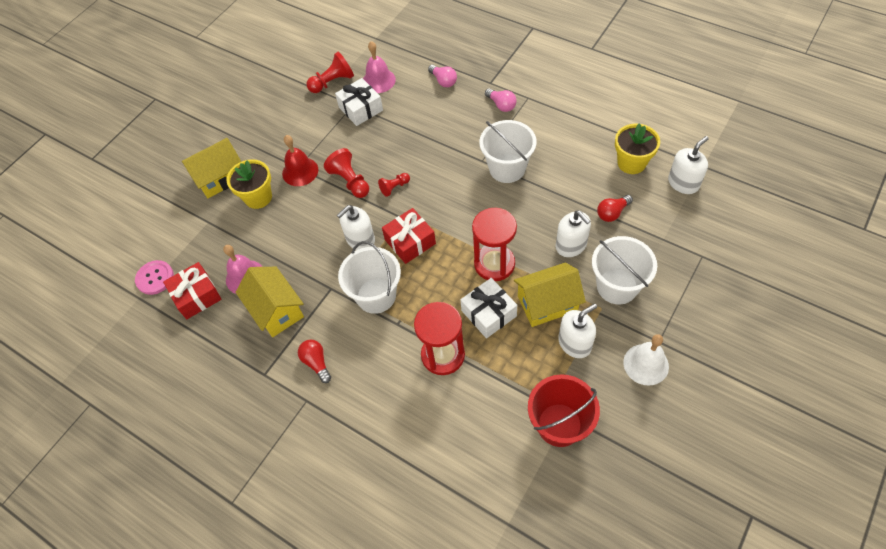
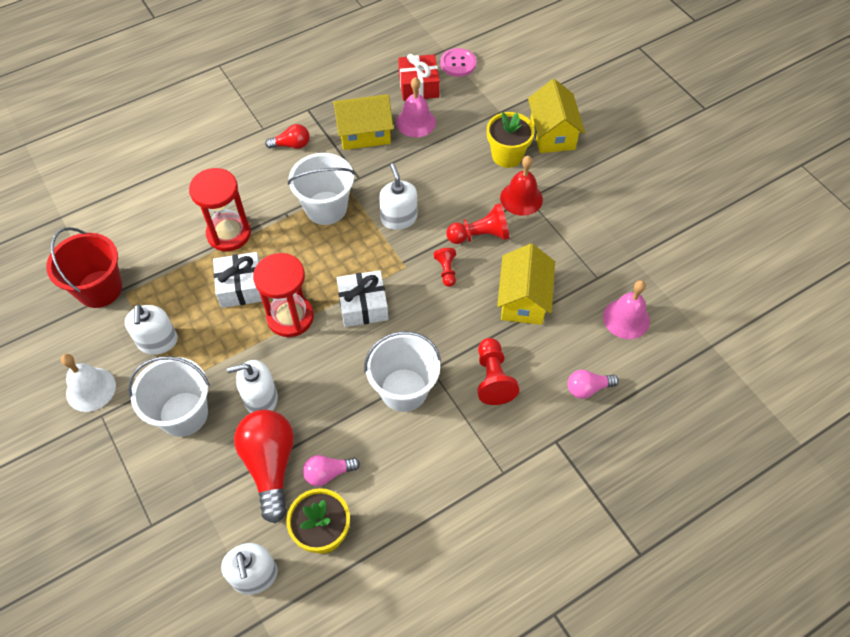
camera: 110 degrees right, 0 degrees up
(332, 82) = (648, 271): red pawn -> red pawn (493, 378)
(361, 109) = (586, 283): white gift -> white gift (363, 305)
(410, 242) = (367, 257): red gift -> none
(501, 105) = (508, 434): pink light bulb -> pink light bulb (328, 473)
(547, 303) = (214, 340): yellow house -> yellow house (523, 299)
(612, 213) = (270, 465): red light bulb -> red light bulb, size x1.91

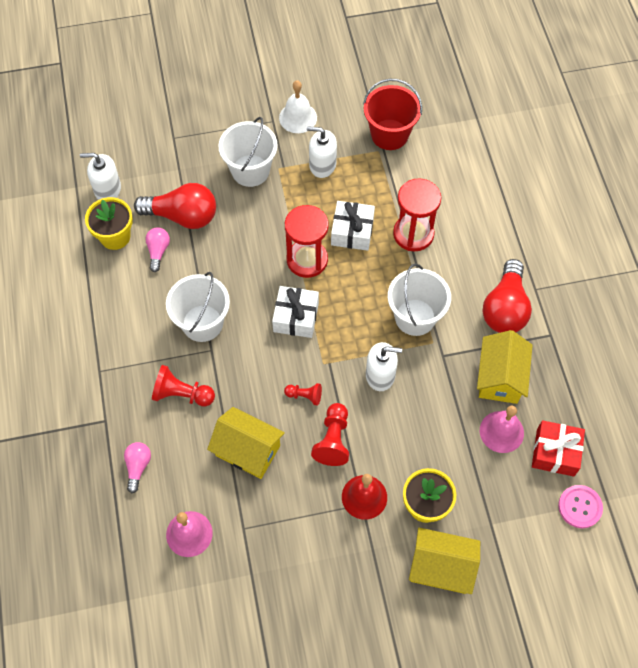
camera: 110 degrees right, 5 degrees up
(261, 399) = (240, 222): white soap dispenser -> none
(292, 145) = (505, 308): red light bulb -> red light bulb, size x1.91

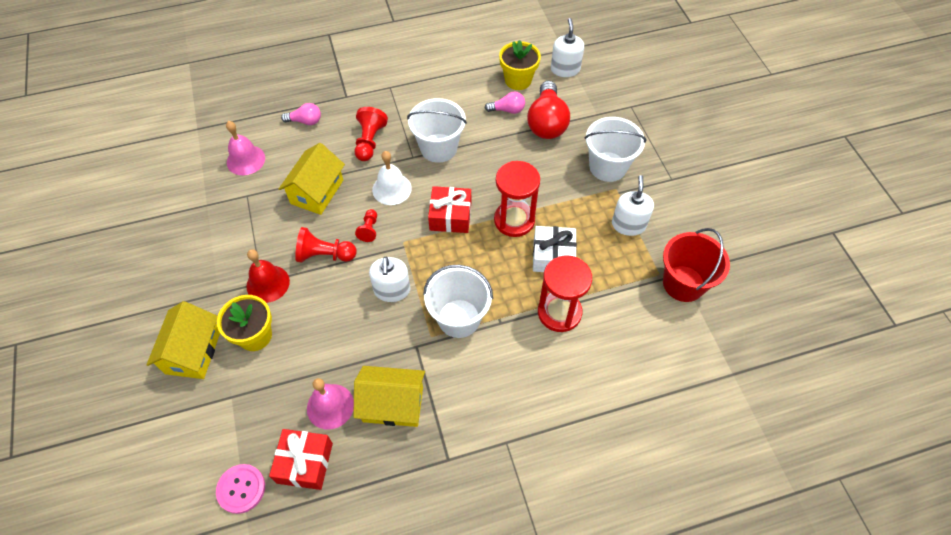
camera: 85 degrees right, 5 degrees down
(296, 317) = (450, 216): white gift -> red gift
(298, 117) = (682, 199): white bell -> white bell (391, 189)
(505, 308) = (477, 408): red light bulb -> none

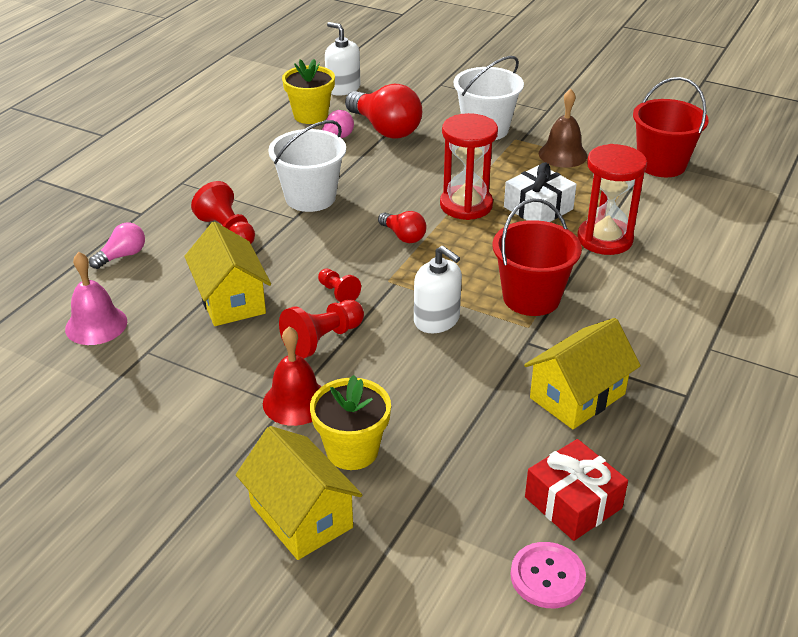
camera: 45 degrees left, 20 degrees down
(330, 406) = (523, 442): pink bell -> none
(391, 189) = (311, 251): white bell -> none
(450, 216) = (403, 236): red gift -> red light bulb
(459, 318) = (531, 298): white bucket -> red bucket
(628, 225) = (563, 154): white soap dispenser -> brown bell

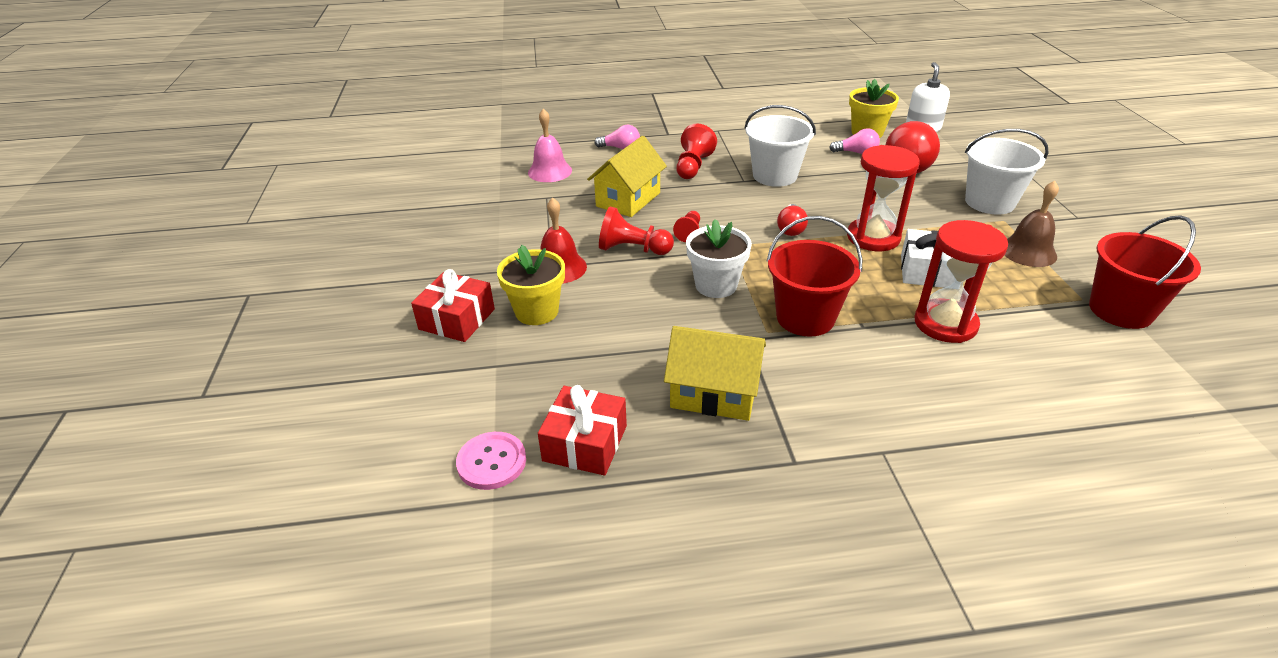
camera: 55 degrees right, 0 degrees up
(301, 516) = (457, 319): yellow house -> red gift
(437, 320) = (716, 285): white soap dispenser -> white flower pot

